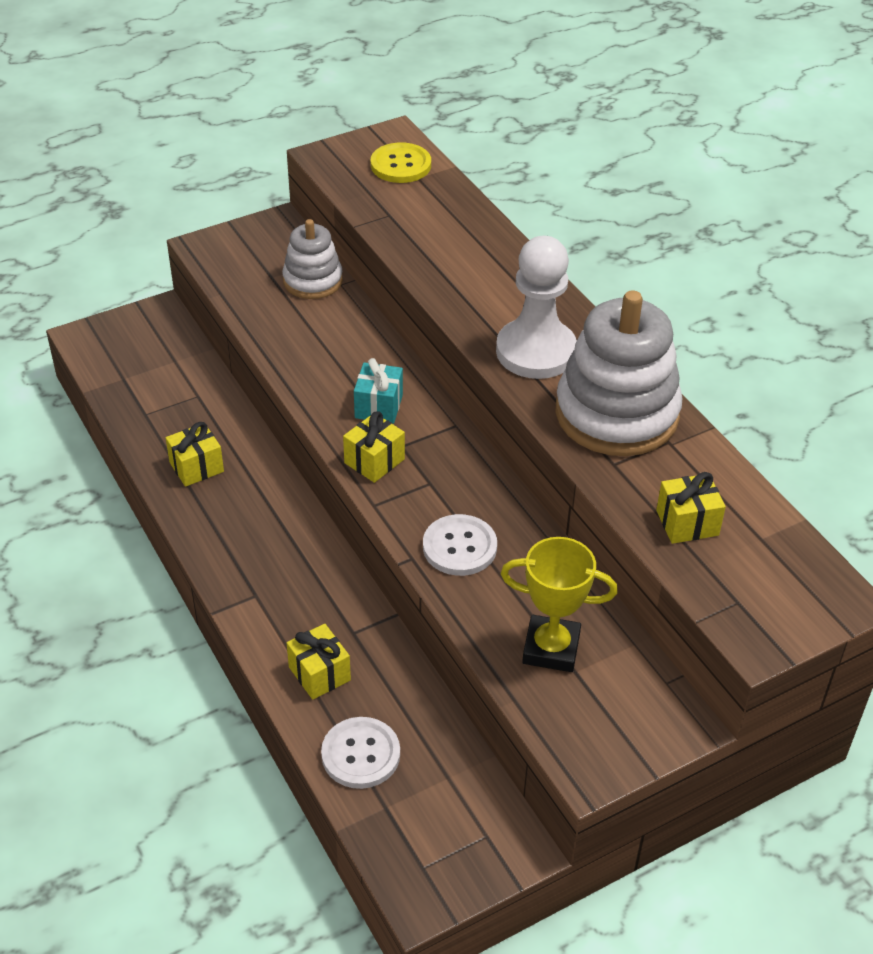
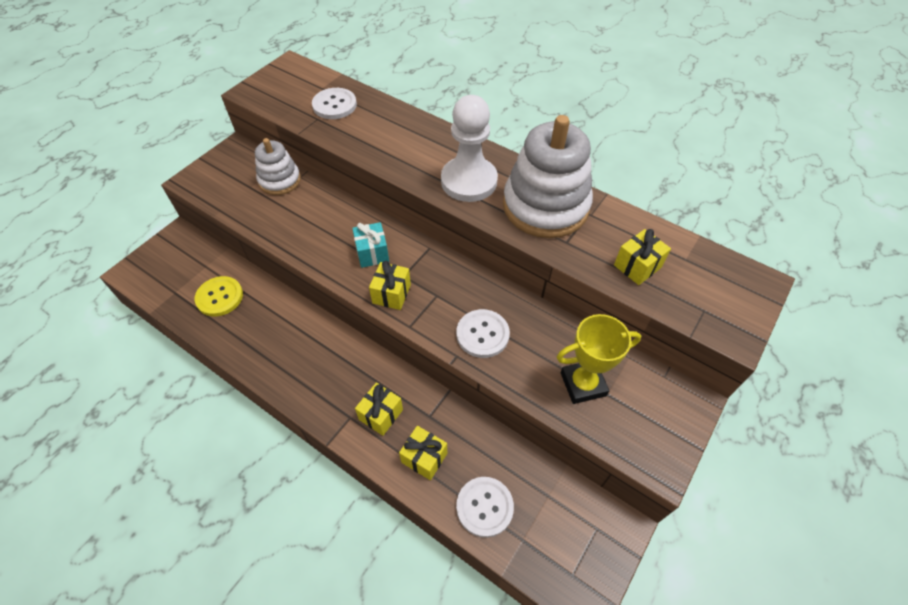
camera: 25 degrees left, 10 degrees up
(196, 467) = (260, 338): yellow gift -> yellow gift (381, 414)
(401, 165) = (305, 83): yellow button -> yellow button (219, 297)
(421, 204) = (334, 105): none -> white button

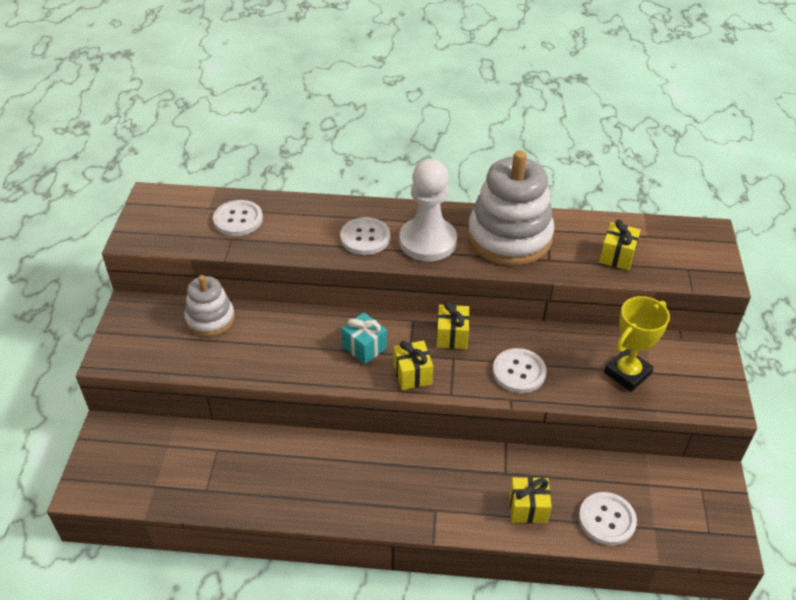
camera: 30 degrees left, 10 degrees down
(219, 297) = (211, 467): yellow button -> none
(381, 414) = (462, 493): yellow gift -> yellow gift (452, 336)
(419, 157) = (365, 238): none -> white button

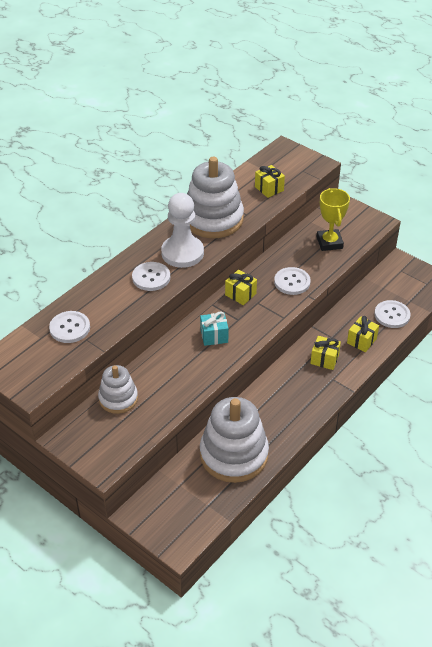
camera: 55 degrees left, 0 degrees up
(242, 471) = (234, 454): none -> white stacking toy
(412, 374) = (254, 326): yellow gift -> yellow gift (324, 359)

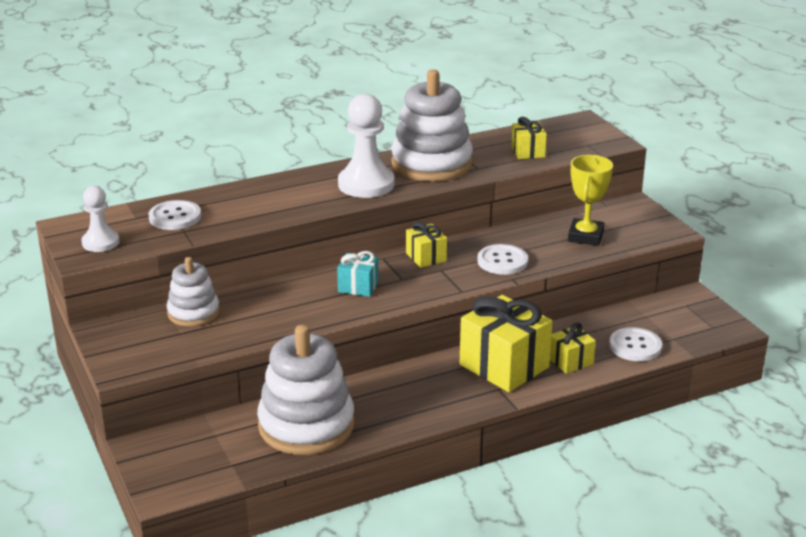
camera: 25 degrees right, 15 degrees down
(33, 371) = (100, 242): none -> white pawn
(151, 277) = (308, 197): white button -> none
(324, 359) = (504, 366): yellow gift -> yellow gift, size x1.96

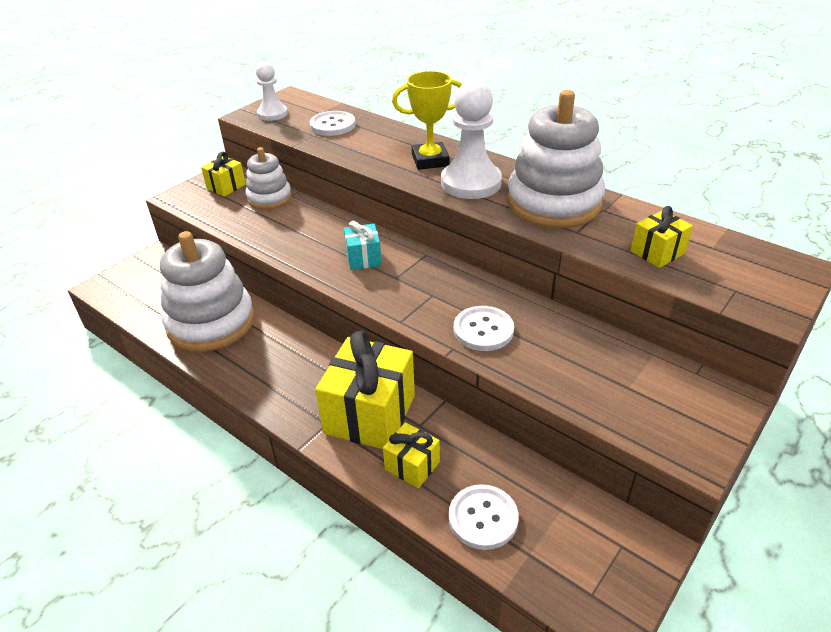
camera: 65 degrees right, 10 degrees up
(426, 257) = (448, 278): yellow gift -> yellow gift (226, 186)
(585, 236) = (599, 377): yellow trophy -> yellow trophy (430, 160)

